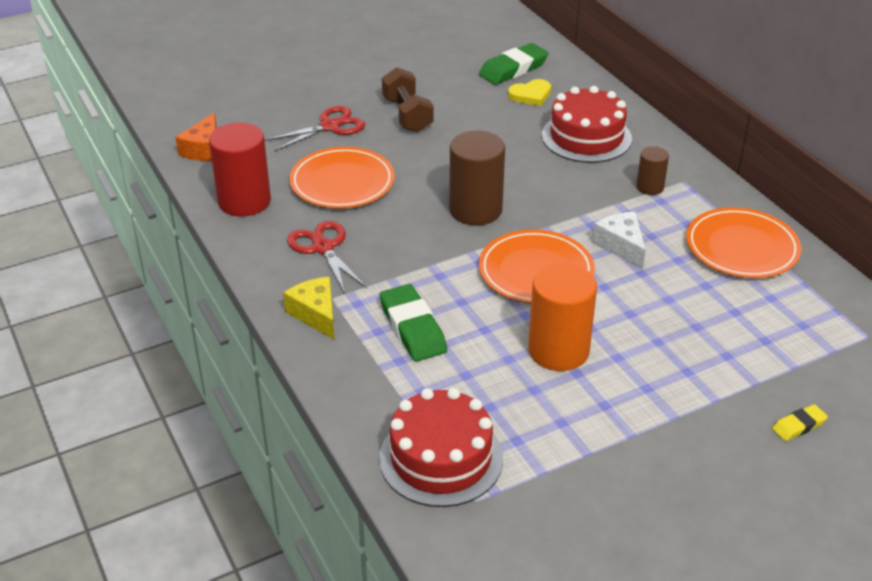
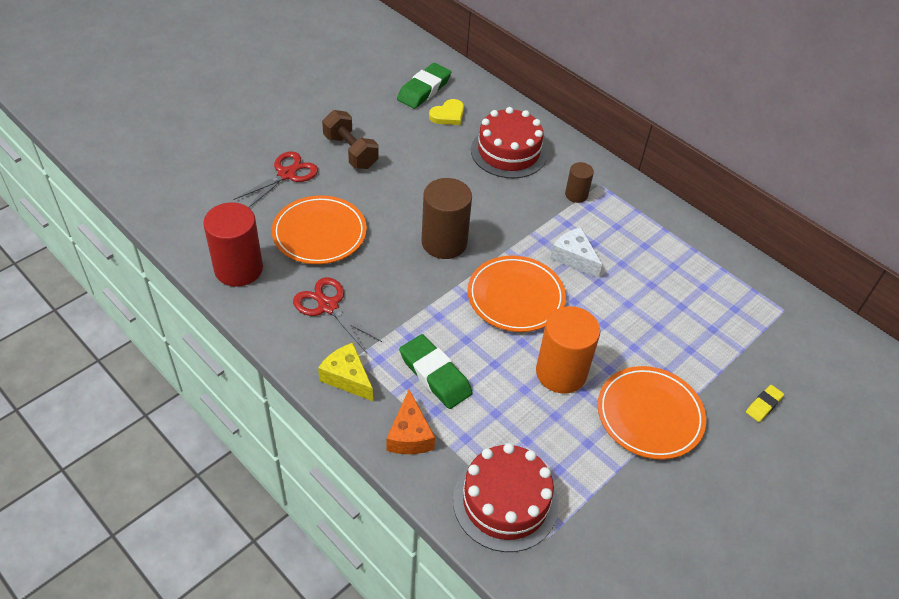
camera: 20 degrees left, 10 degrees up
(204, 149) = (179, 218): orange cheese -> orange cheese (409, 435)
(741, 248) = (666, 242): orange plate -> orange plate (649, 415)

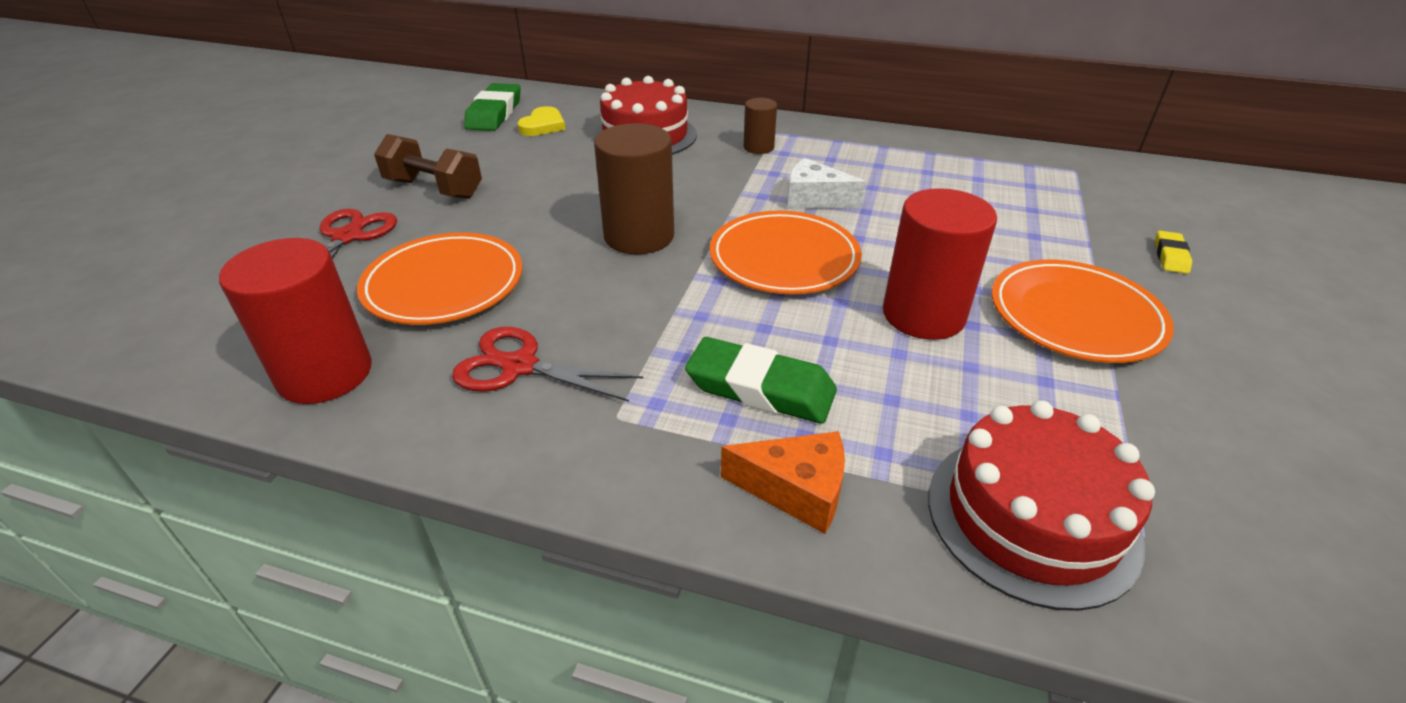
camera: 25 degrees left, 10 degrees down
(347, 378) = (624, 452): yellow cheese -> none
(409, 435) = (796, 490): orange cheese -> orange cheese turned 45 degrees counterclockwise
(561, 372) = (923, 315): orange cylinder -> red cylinder

